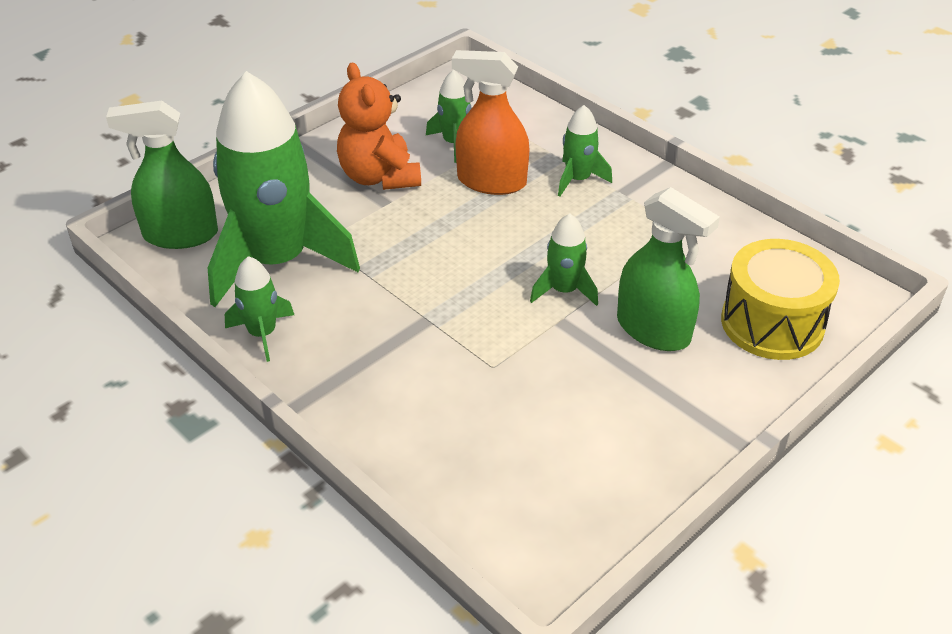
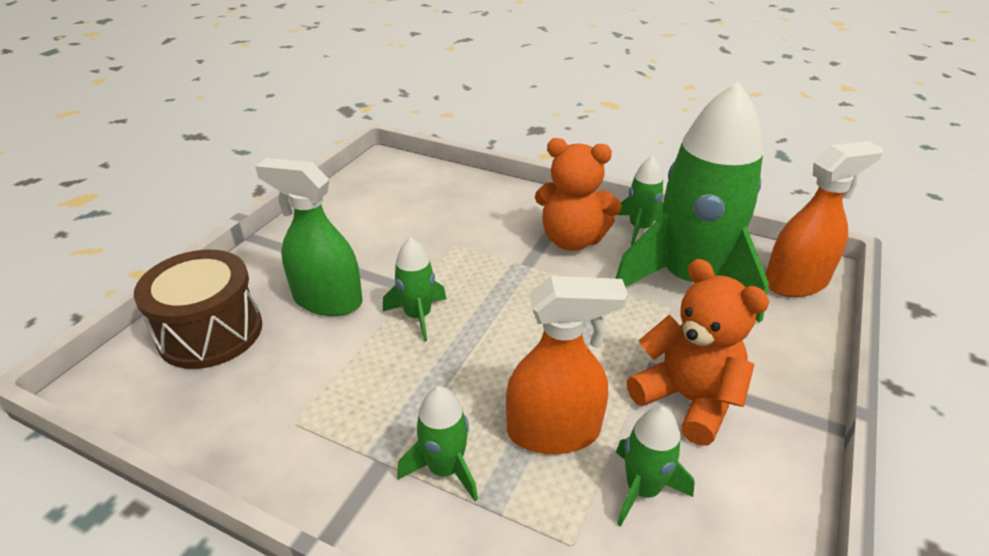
camera: 160 degrees right, 5 degrees down
(180, 235) = (796, 282): green spray bottle -> orange spray bottle
(353, 338) = (572, 240): none -> orange teddy bear
(772, 323) = (210, 332): yellow drum -> brown drum

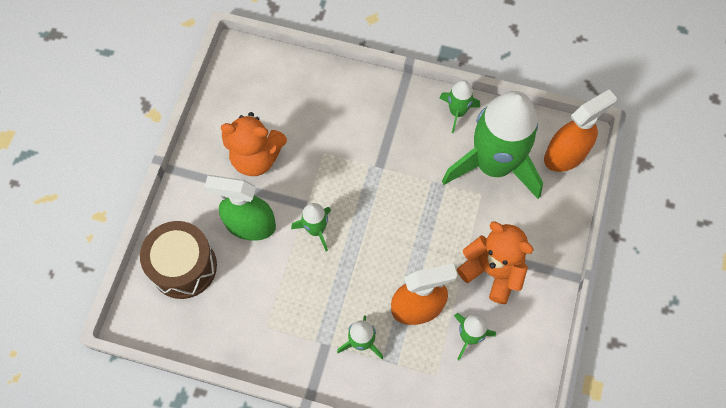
camera: 10 degrees left, 30 degrees up
(572, 240) = (408, 134): orange teddy bear -> orange teddy bear (256, 157)

